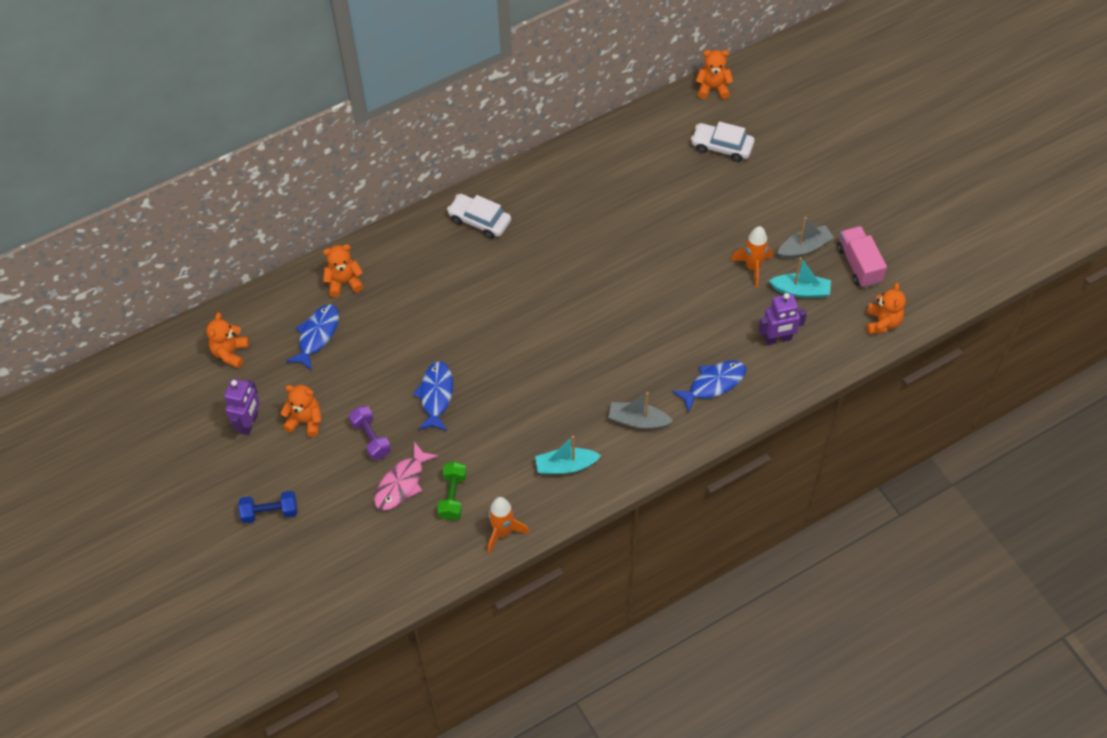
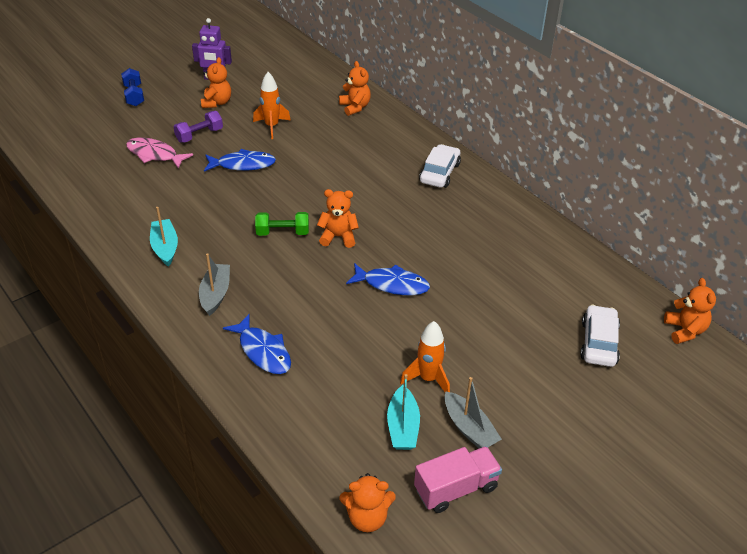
camera: 80 degrees right, 15 degrees down
(230, 353) = (279, 63): orange teddy bear -> orange teddy bear (338, 237)
(317, 335) = (300, 100): blue fish -> blue fish (392, 284)
(453, 496) = (139, 183): green dumbbell -> green dumbbell (282, 233)
(503, 532) = (98, 214): orange rocket -> orange rocket (272, 126)
(778, 339) = (328, 406): purple robot -> none

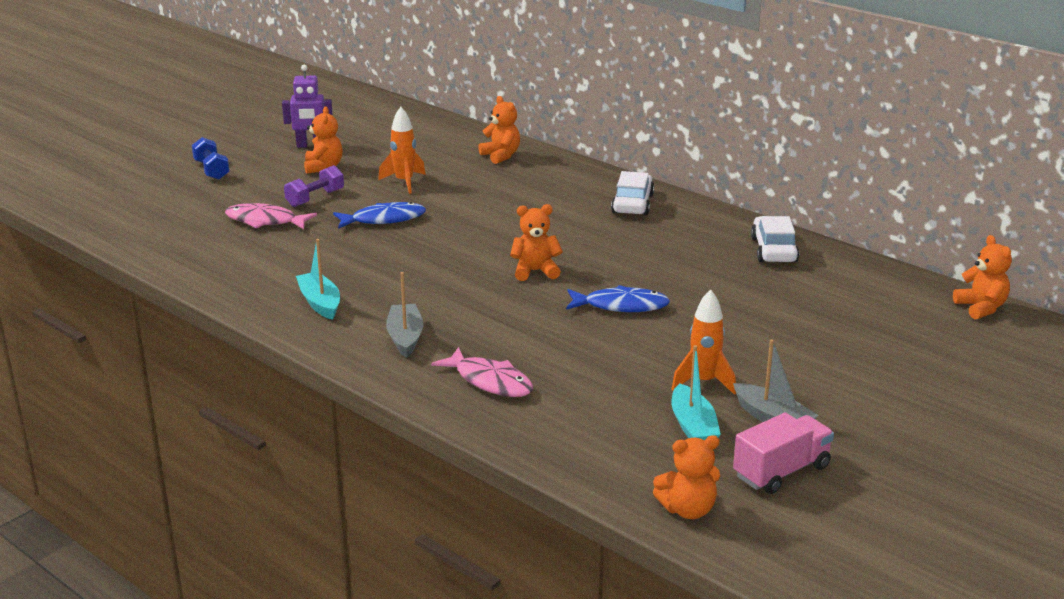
camera: 10 degrees left, 15 degrees down
(263, 351) = (490, 381): blue fish -> pink fish
(282, 233) = (464, 275): green dumbbell -> none
(598, 343) = (888, 329): white car -> white car (773, 250)

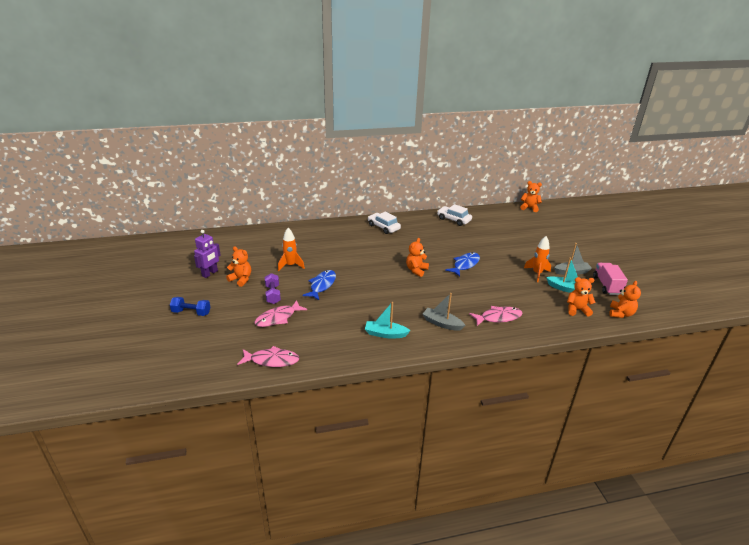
camera: 55 degrees left, 5 degrees up
(170, 251) = (272, 360): none -> pink fish
(501, 156) = (299, 234): orange teddy bear -> orange teddy bear (577, 310)

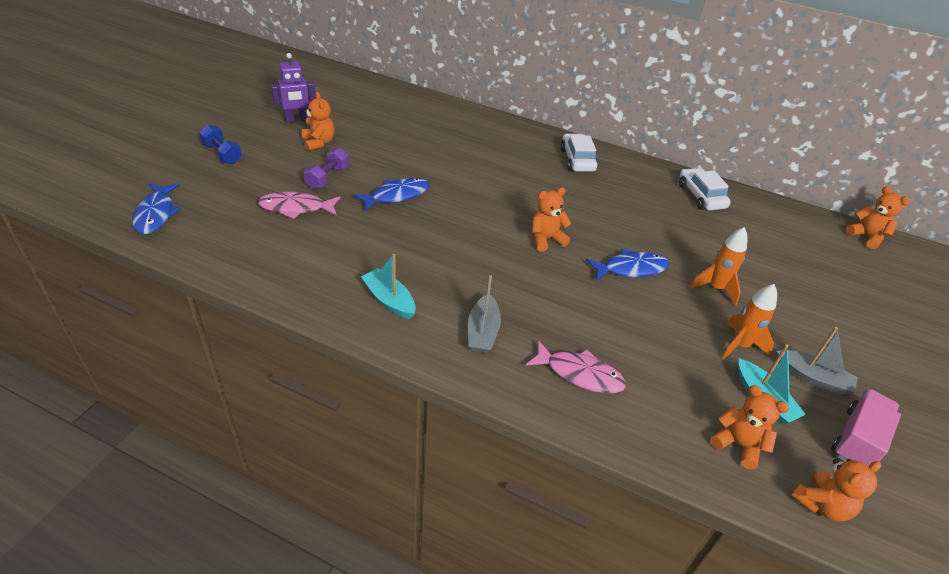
camera: 35 degrees right, 10 degrees up
(200, 363) = (156, 214): none -> blue fish
(272, 360) = (223, 253): pink fish -> none
(290, 265) = (393, 153): orange rocket -> orange rocket (715, 288)
(442, 323) = (483, 332): grey boat -> grey boat turned 150 degrees counterclockwise

